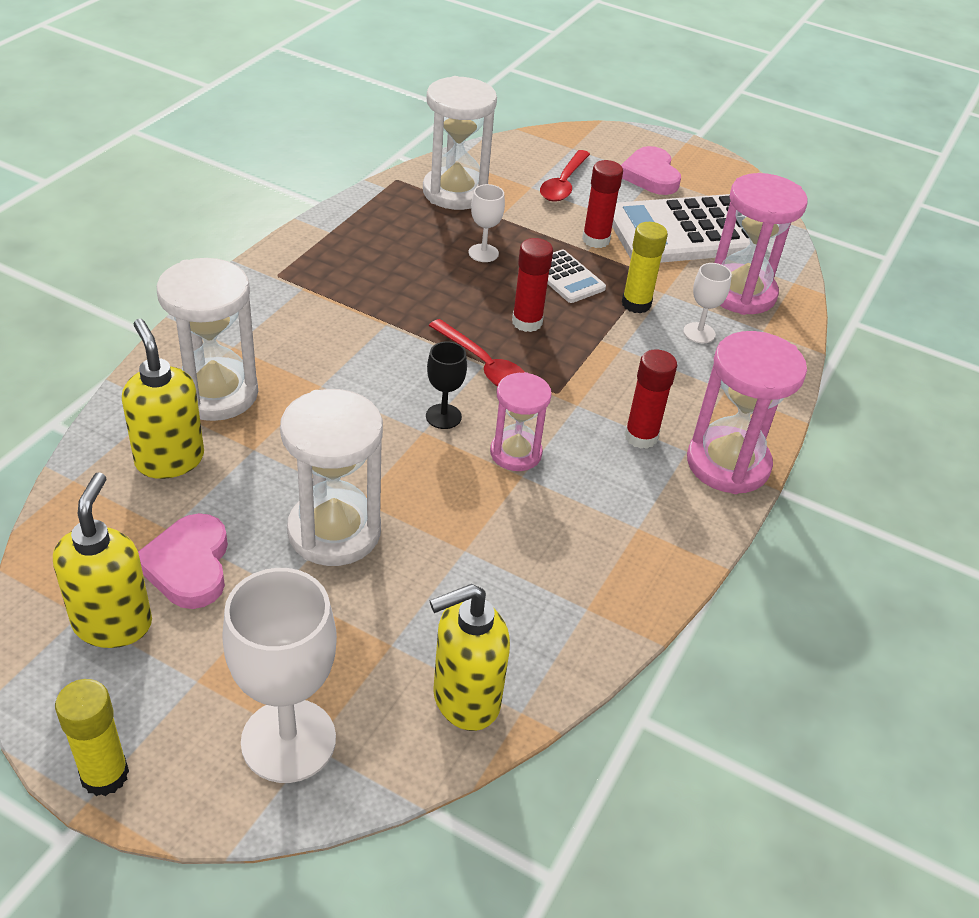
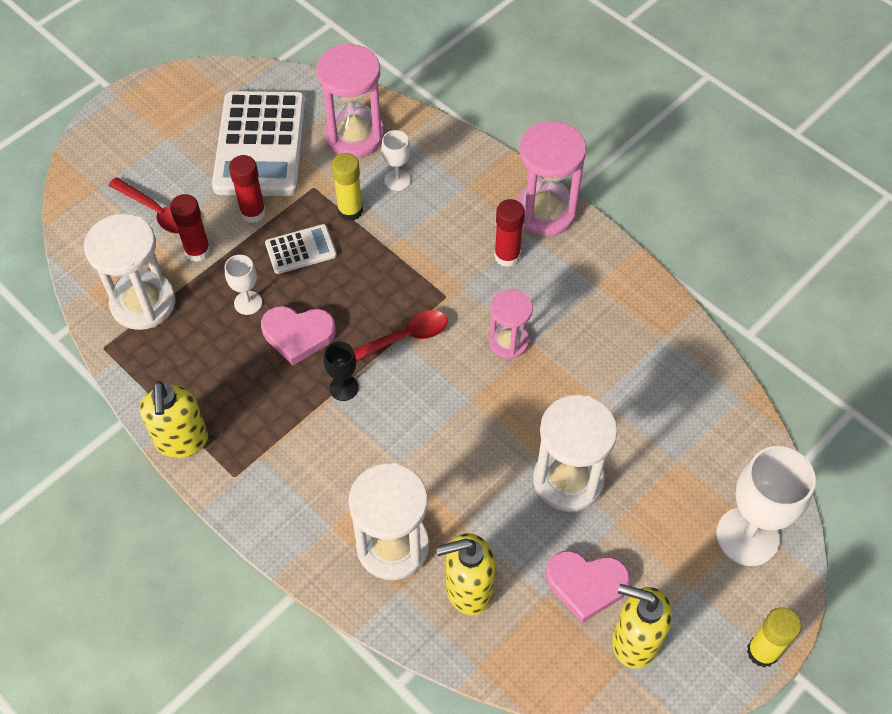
camera: 70 degrees left, 15 degrees up
(443, 416) = (457, 381): black goblet -> black goblet (344, 388)
(465, 700) = (728, 426): yellow soap dispenser -> yellow soap dispenser (182, 441)
(527, 322) = (354, 294): red glue stick -> red glue stick (197, 251)
(650, 175) = (165, 142): pink heart -> pink heart (298, 335)

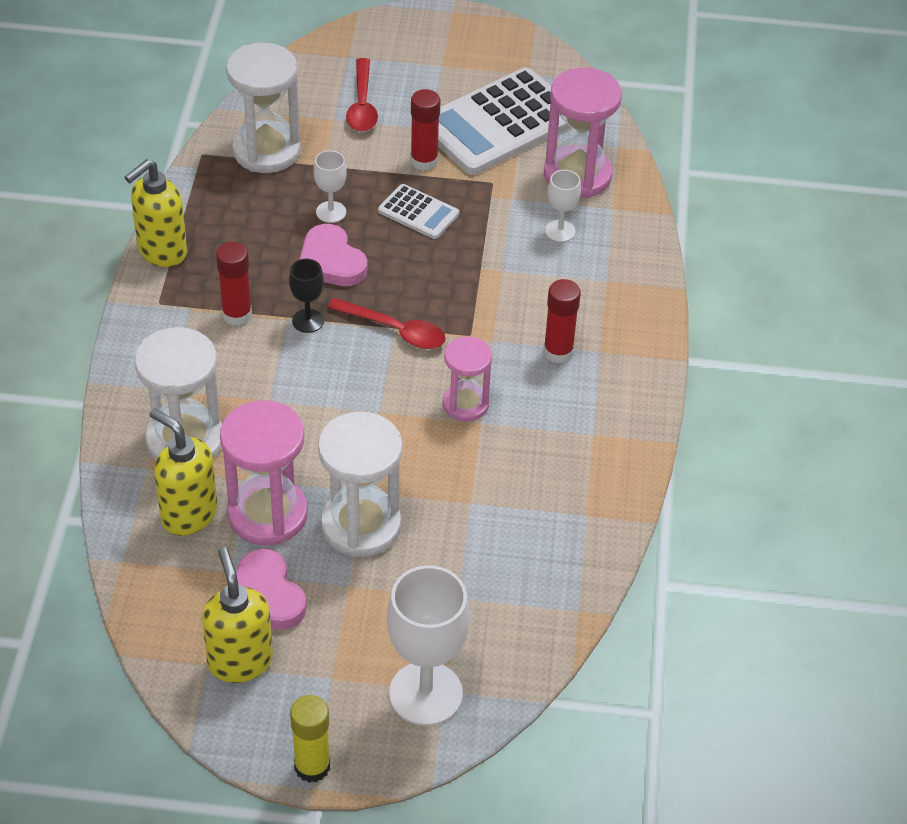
camera: 50 degrees right, 10 degrees down
(197, 251) = (349, 151): red glue stick -> red glue stick (237, 314)
(350, 211) = (493, 220): yellow glue stick -> none
(545, 212) = (637, 351): pink hourglass -> pink hourglass (267, 514)

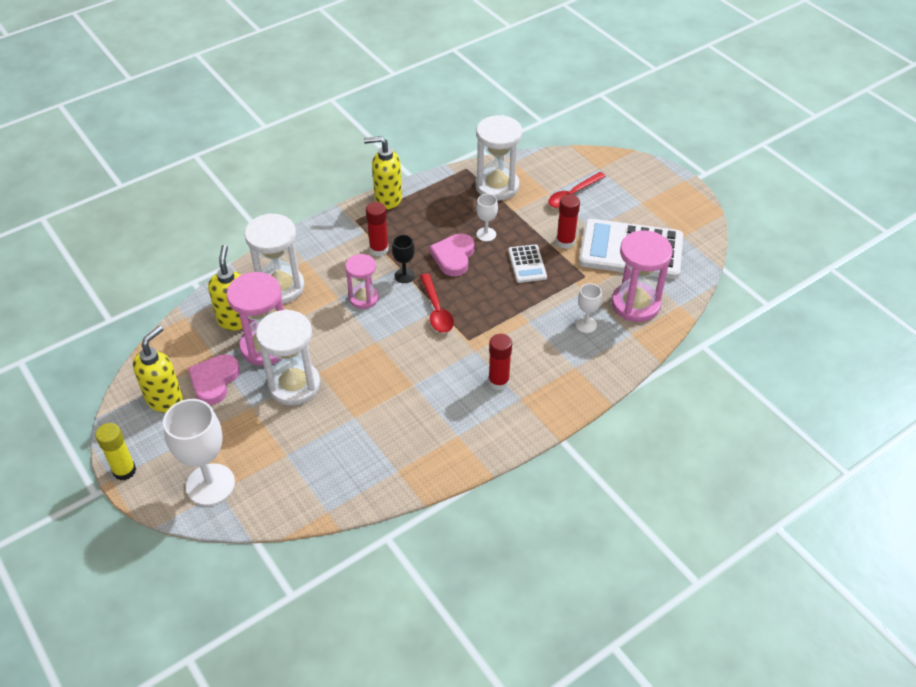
camera: 50 degrees right, 0 degrees up
(465, 404) = (418, 370): pink hourglass -> pink hourglass (363, 298)

